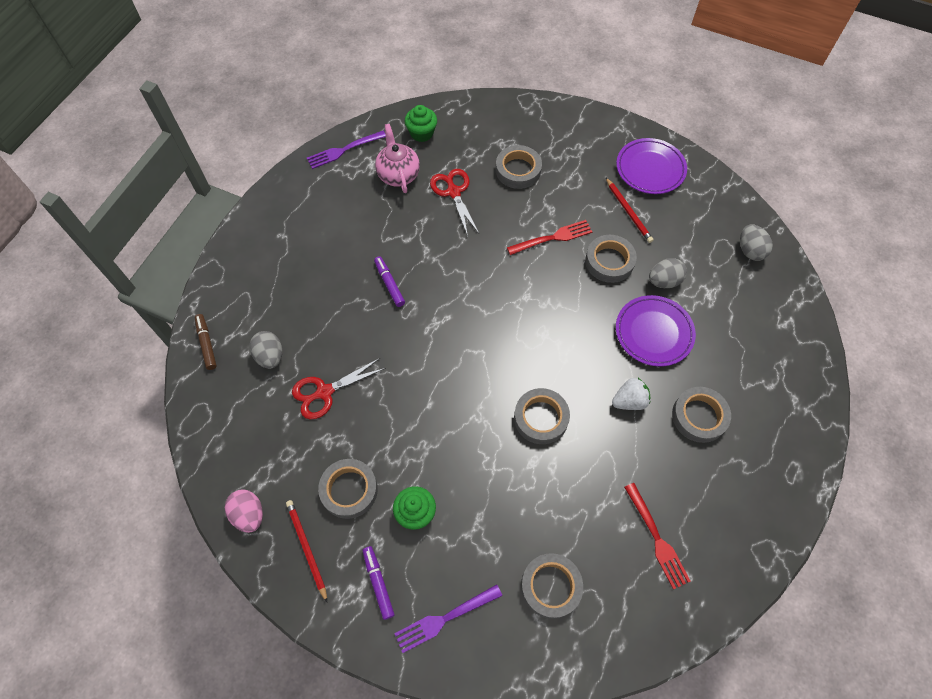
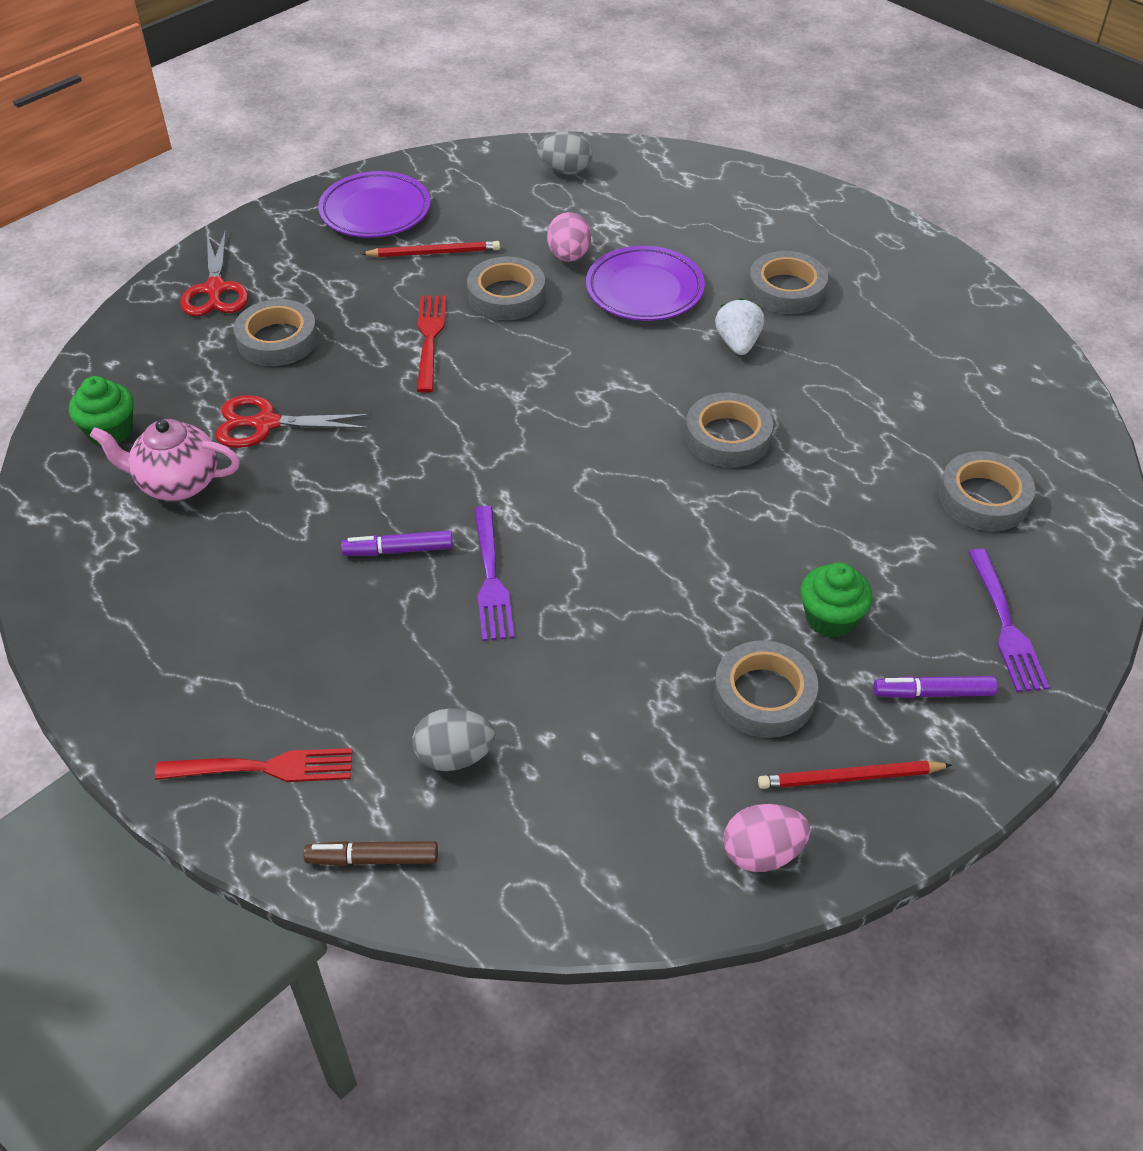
camera: 70 degrees left, 15 degrees down
(324, 392) = (568, 689): red scissors -> red scissors (215, 290)
(344, 150) = (62, 545): purple fork -> purple fork (491, 578)
(657, 538) = (942, 378): red fork -> red fork (264, 768)
(664, 281) = (569, 256): grey egg -> pink egg

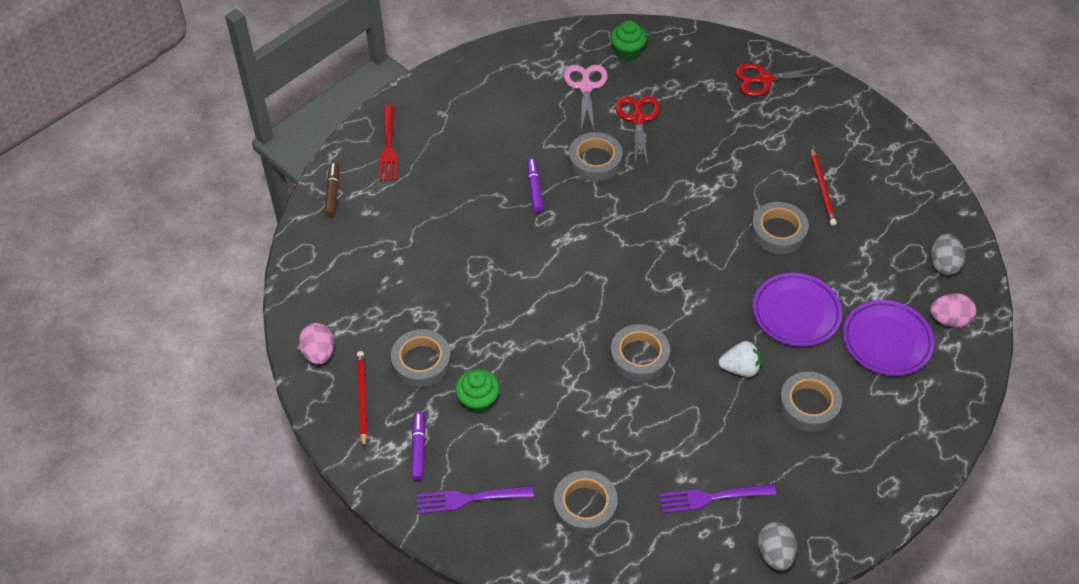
camera: 90 degrees right, 5 degrees up
(177, 483) = (586, 87): pink teapot -> pink scissors
(277, 340) = (717, 115): grey tape -> grey tape (595, 160)
(375, 211) = (867, 153): purple plate -> purple plate (886, 341)
(430, 339) = (726, 192): red fork -> none
(454, 756) = (389, 221): grey egg -> grey egg (775, 554)
(491, 578) = (512, 232): purple fork -> purple fork (712, 497)
(569, 256) = (830, 267): pink egg -> pink egg (949, 320)

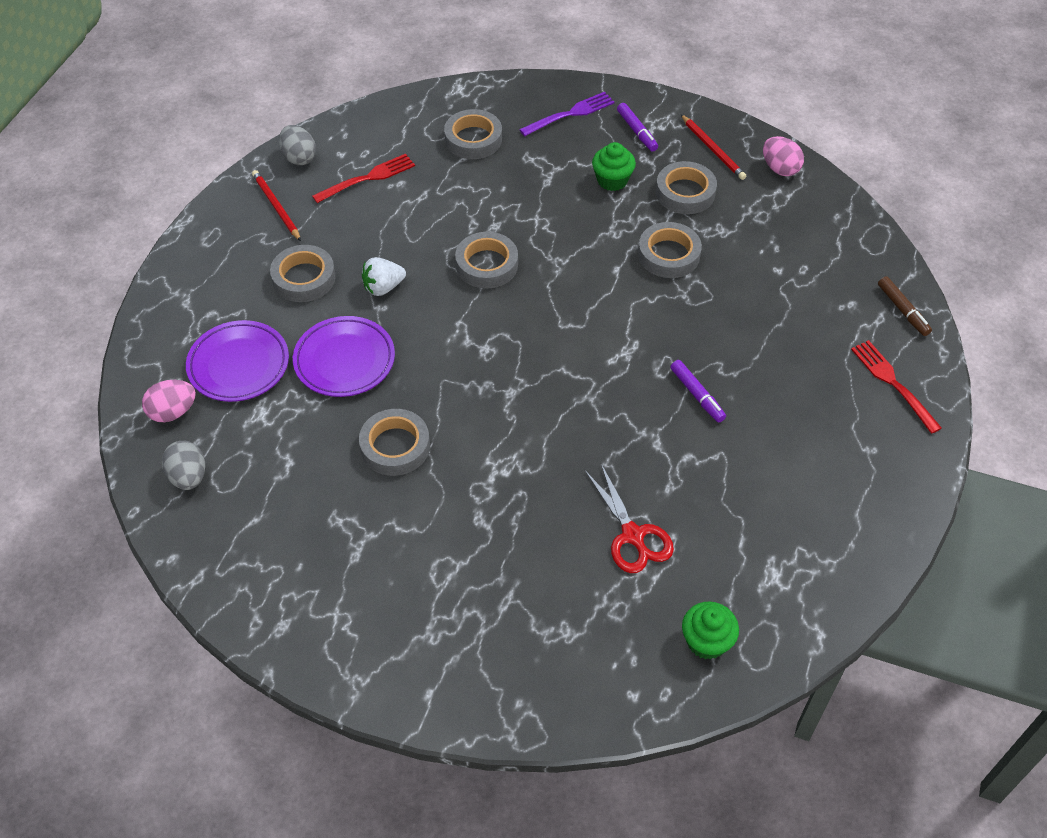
camera: 155 degrees right, 0 degrees up
(586, 87) = (726, 559): pink scissors -> none
(595, 160) = (651, 456): grey tape -> grey tape (668, 255)
(712, 497) = (368, 178): purple fork -> red fork
(764, 79) = (495, 671): red scissors -> none
(822, 189) = (360, 523): red pencil -> red pencil (276, 207)

